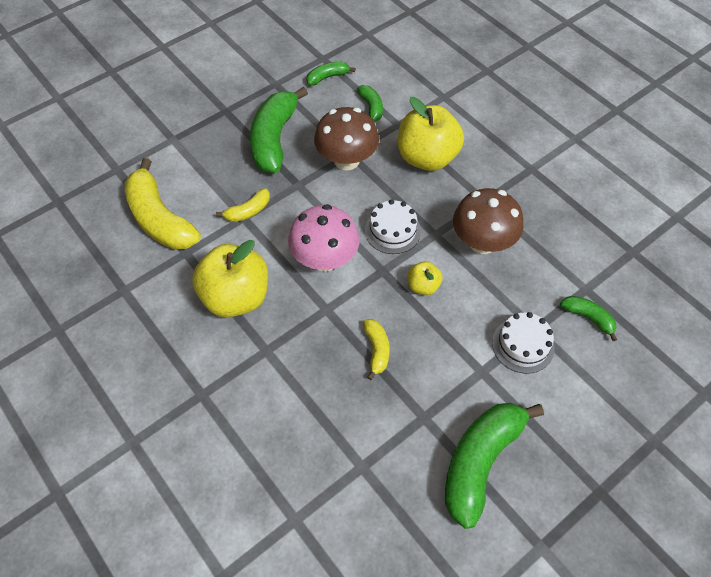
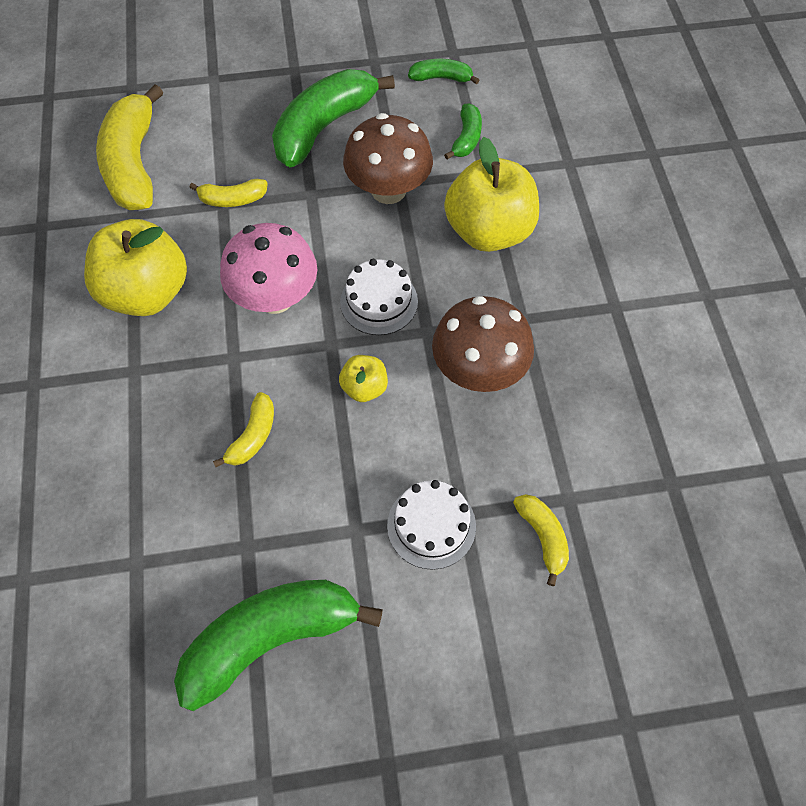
camera: 30 degrees right, 5 degrees up
(588, 318) = (543, 537): green banana -> yellow banana

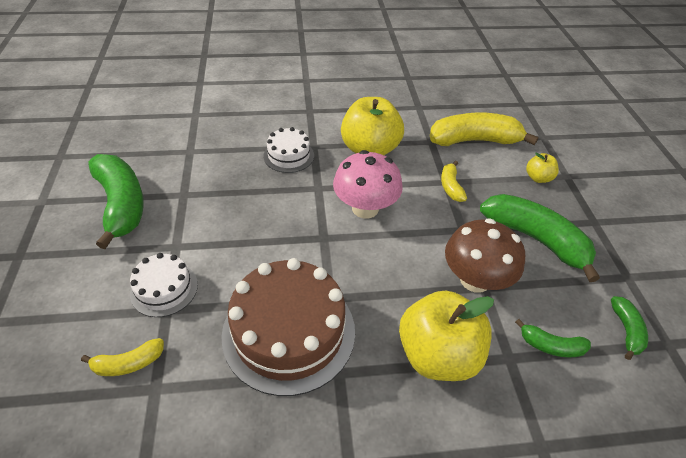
camera: 90 degrees right, 15 degrees down
(253, 436) = (257, 197): yellow banana -> none
(364, 388) = (284, 255): yellow apple -> yellow apple (538, 178)
(379, 302) = (360, 267): white cake -> white cake (288, 155)
(479, 370) = (289, 332): brown mushroom -> brown cake

